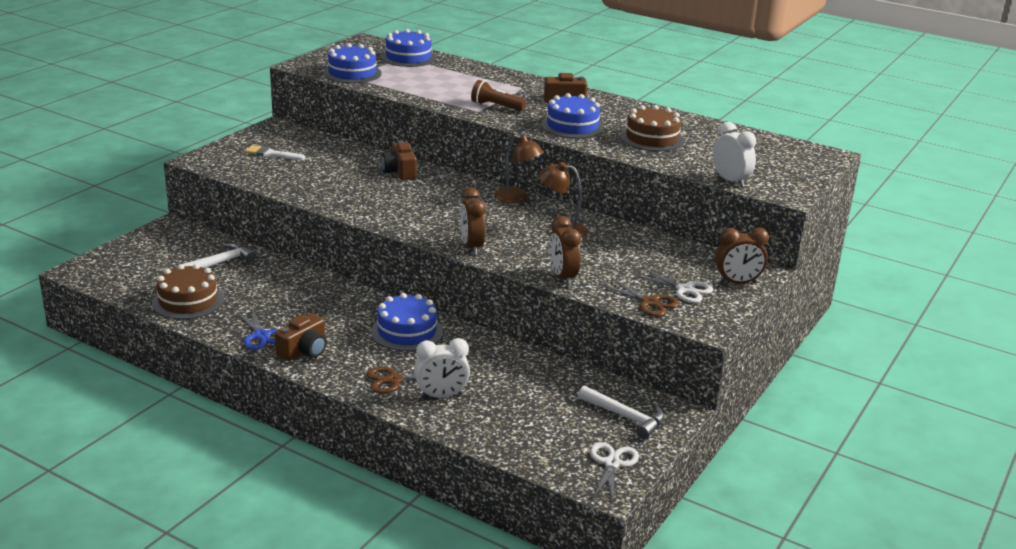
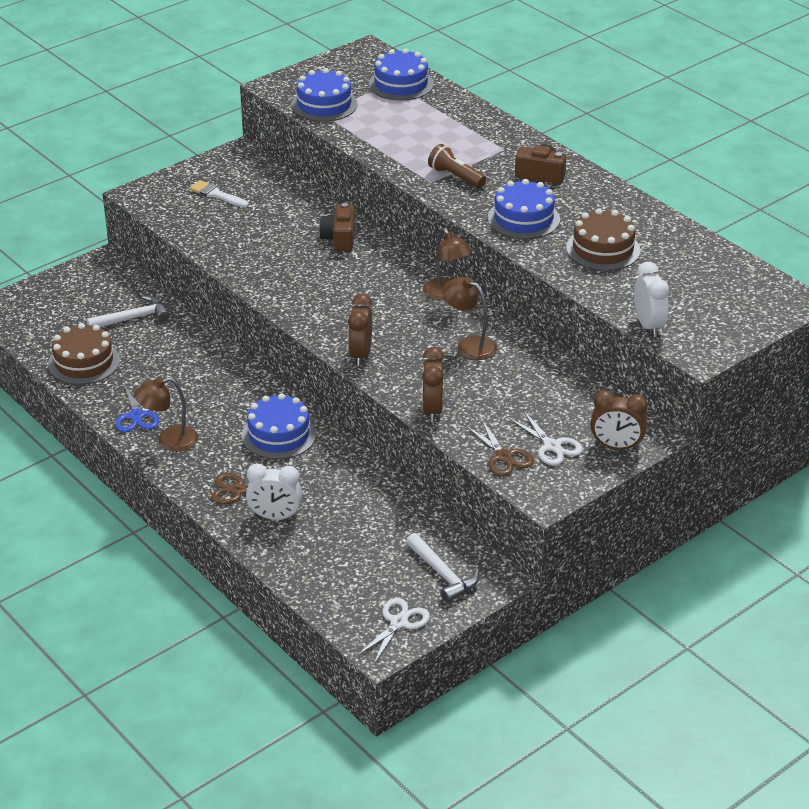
camera: 20 degrees right, 10 degrees up
(304, 350) = (169, 440): brown camera -> brown lamp

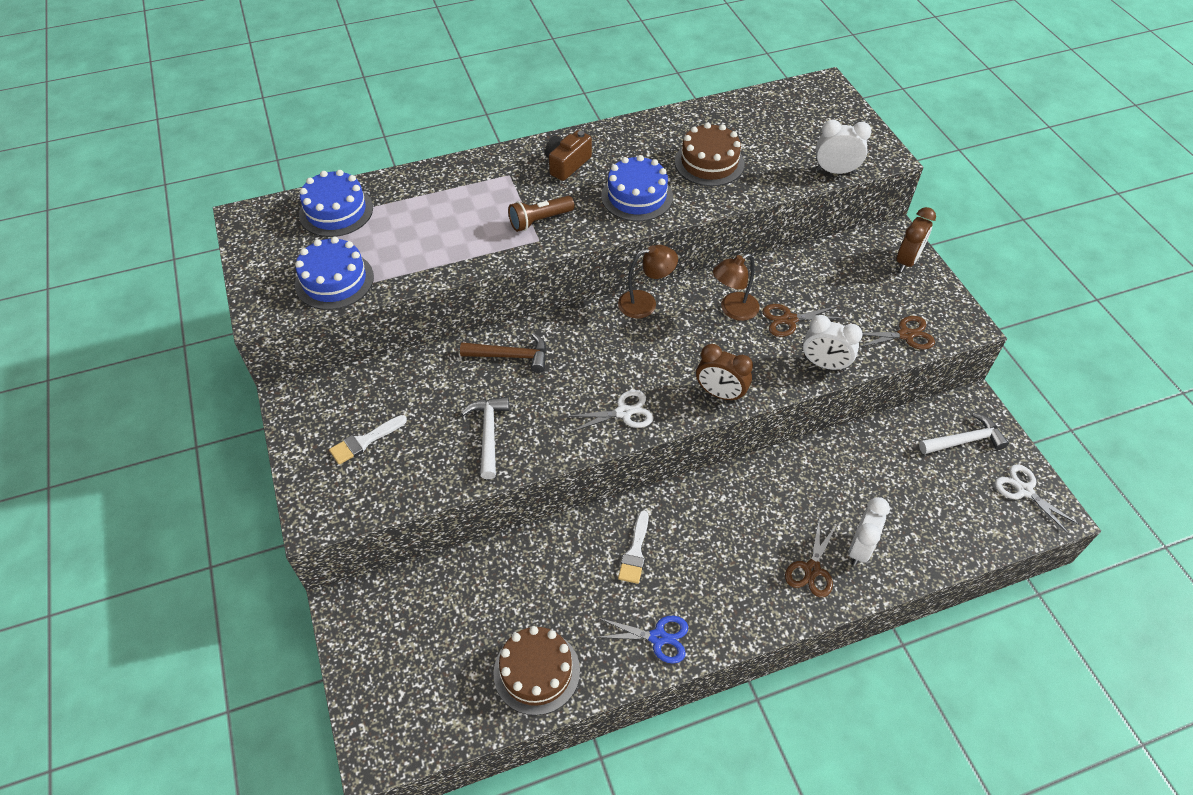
camera: 70 degrees left, 15 degrees up
(133, 318) = (474, 599): white hammer -> white hammer (489, 434)
(169, 440) = (711, 615): brown lamp -> none
(211, 388) = (635, 552): none -> white brush
(279, 435) = (733, 511): blue cake -> none
(339, 238) = (511, 356): brown camera -> brown hammer
(432, 410) = (824, 364): brown clock -> white clock
(478, 380) = (789, 320): none -> brown scissors
(552, 446) = (897, 299): white scissors -> white scissors (623, 412)

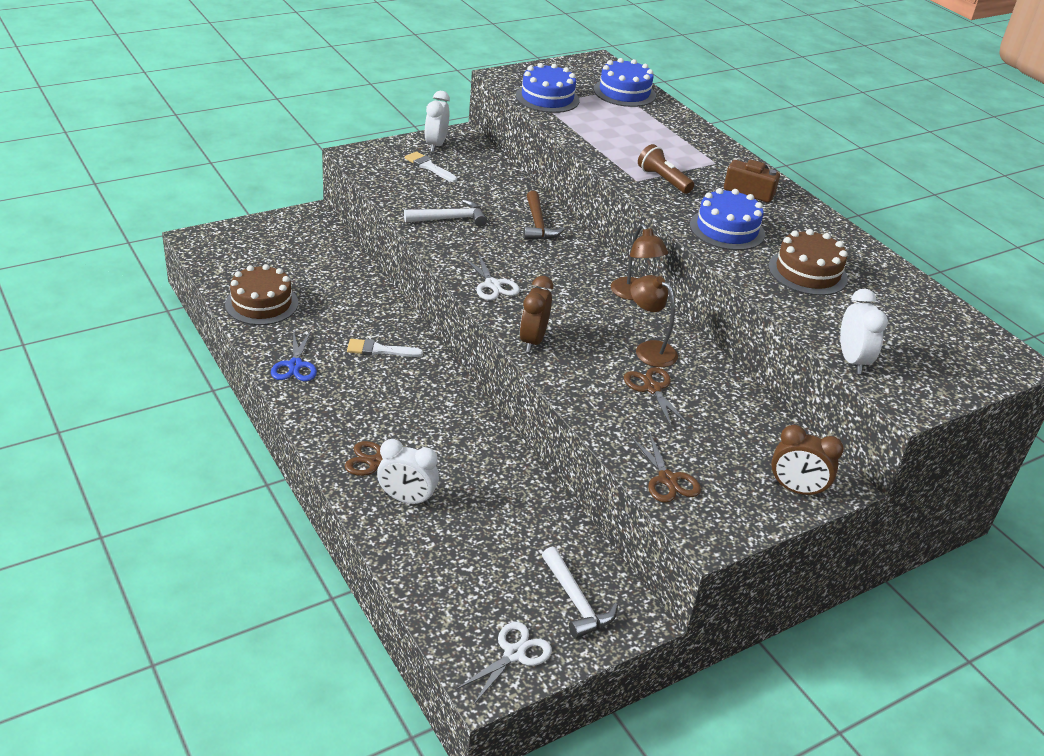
camera: 75 degrees right, 15 degrees down
(824, 364) = (597, 412): white clock -> white clock (436, 145)

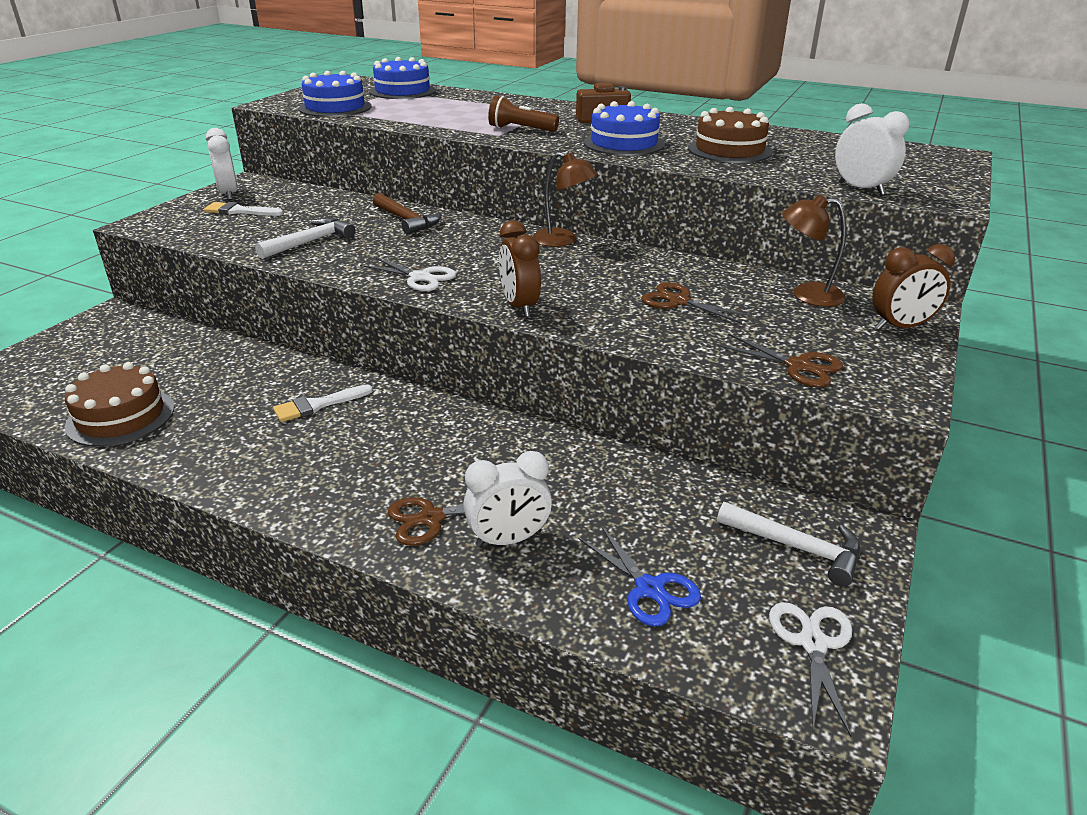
camera: 30 degrees left, 5 degrees down
(295, 365) = (226, 462): blue scissors -> blue scissors (650, 588)
(649, 349) = (633, 274): brown lamp -> brown lamp (806, 294)

